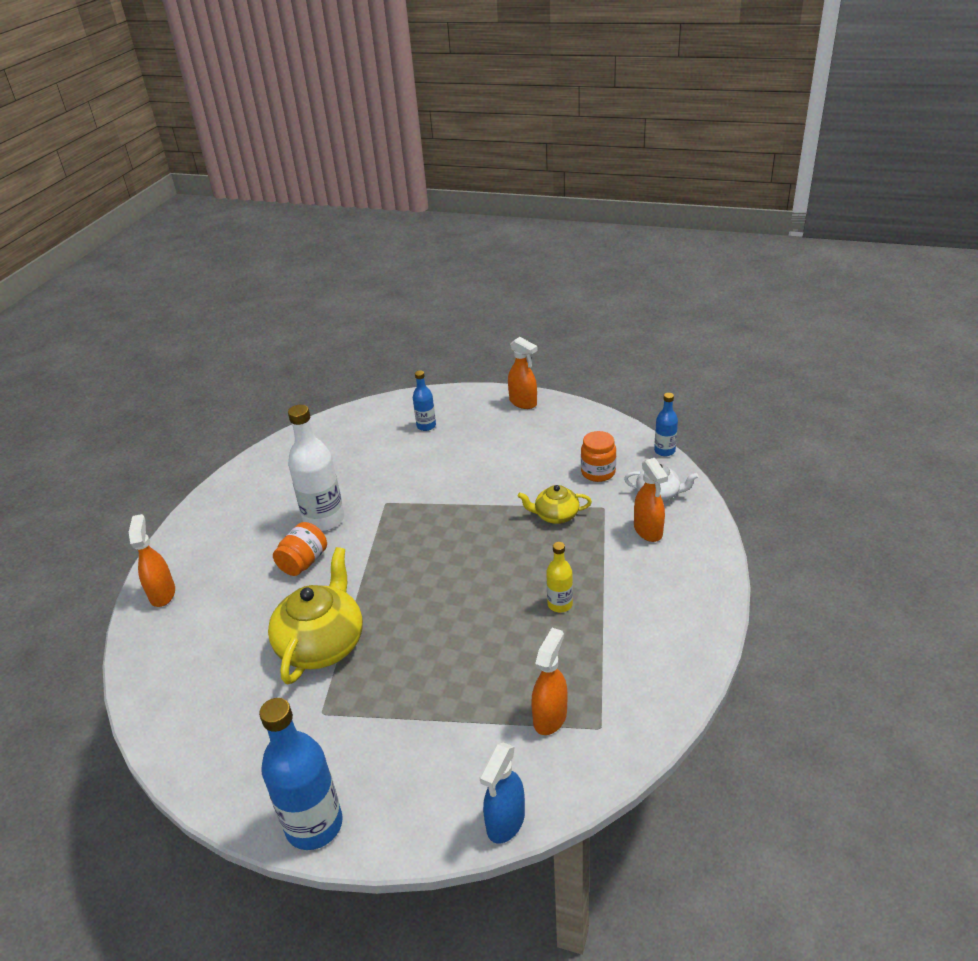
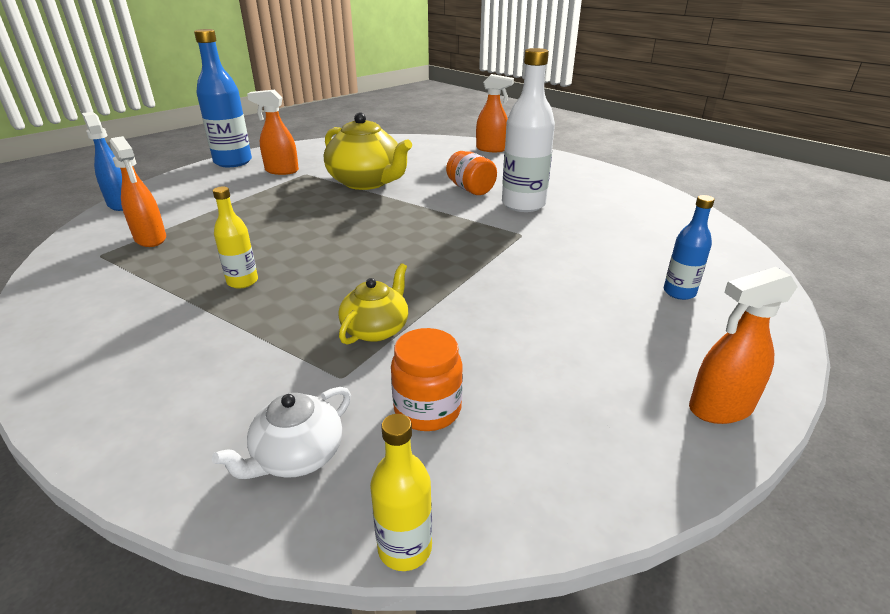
camera: 115 degrees right, 5 degrees down
(648, 531) = (242, 397): orange spray bottle -> orange spray bottle (281, 171)
(664, 451) = (405, 548): blue bottle -> yellow bottle

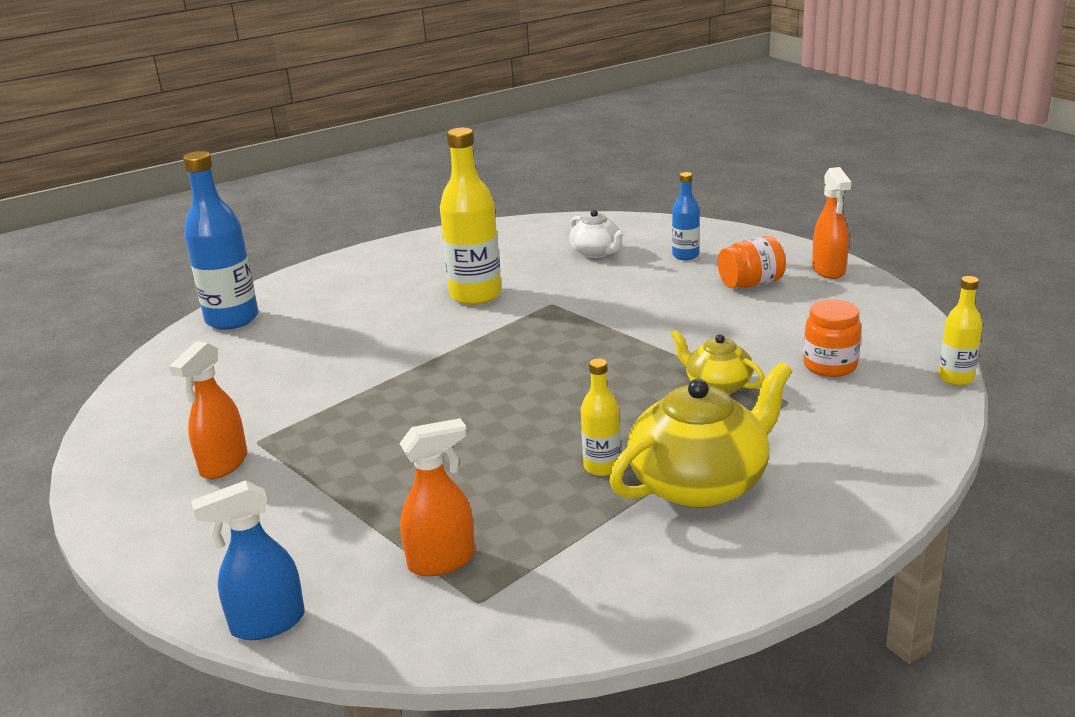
camera: 75 degrees left, 5 degrees down
(233, 162) = (127, 521): blue bottle -> blue bottle (232, 319)
(297, 456) = (882, 417): white teapot -> white teapot (596, 252)
(367, 182) = (334, 389): yellow teapot -> yellow teapot (700, 483)
(470, 189) = (410, 320): orange jar -> orange jar (751, 284)
(491, 149) = (274, 296): orange spray bottle -> none
(523, 204) = (475, 295): white bottle -> yellow bottle

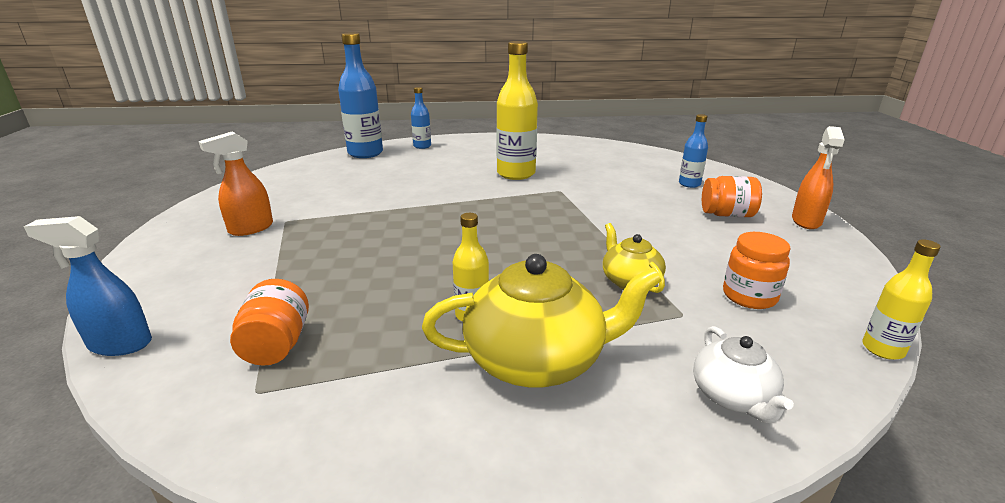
camera: 25 degrees right, 0 degrees up
(301, 287) = (422, 146): none -> blue bottle
(442, 561) = (277, 345): orange spray bottle -> orange jar
(596, 252) = (624, 168): white teapot -> white teapot (733, 396)

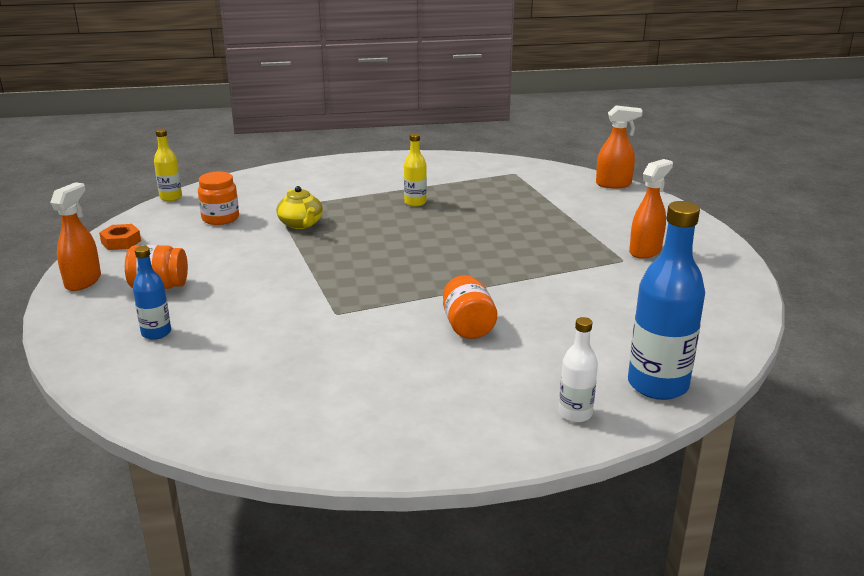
camera: 175 degrees right, 0 degrees up
(120, 344) = (613, 184): blue spray bottle -> orange spray bottle
(277, 345) = (524, 187): orange jar -> orange jar (468, 326)
(422, 146) = (575, 414): blue bottle -> white bottle
(516, 174) = (394, 343): yellow bottle -> none
(536, 360) = (374, 187): yellow teapot -> none
(733, 396) = (276, 180): white teapot -> none
(835, 264) = (121, 242): none -> orange nut

